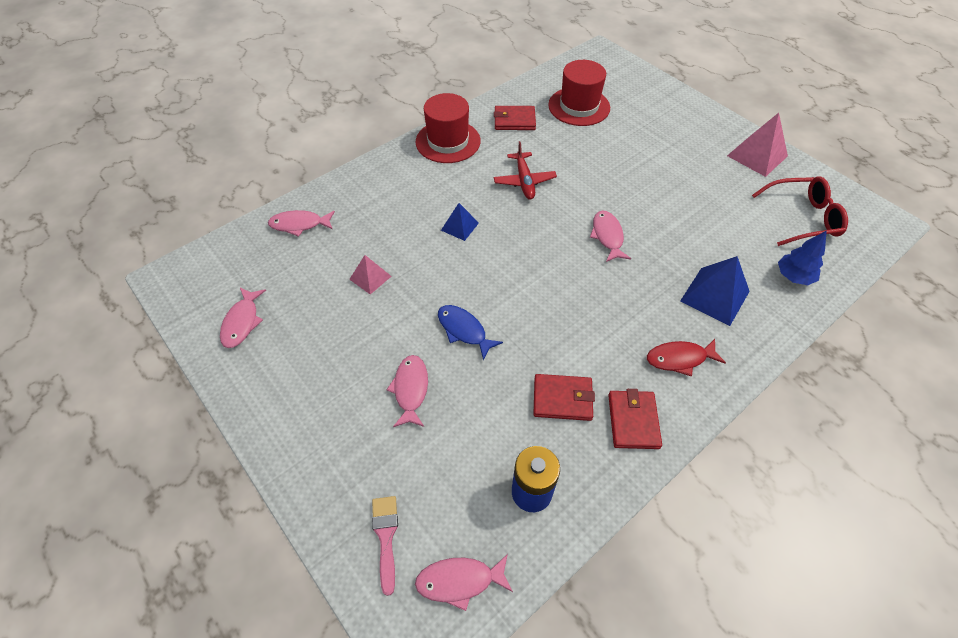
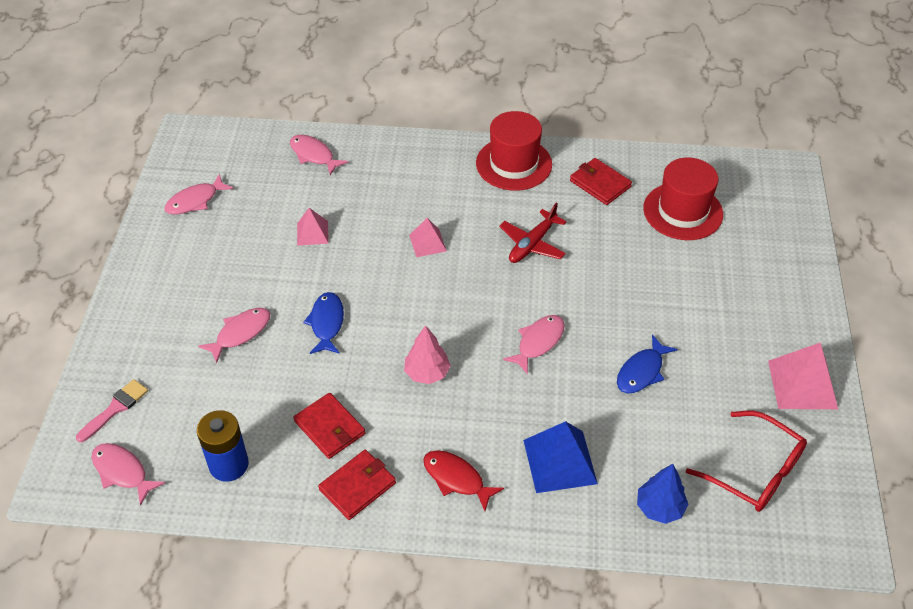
camera: 45 degrees right, 5 degrees down
(460, 226) = (428, 243): blue pyramid -> pink pyramid
(572, 308) = (427, 373): none -> pink tree
(681, 209) = (641, 372): none -> blue fish

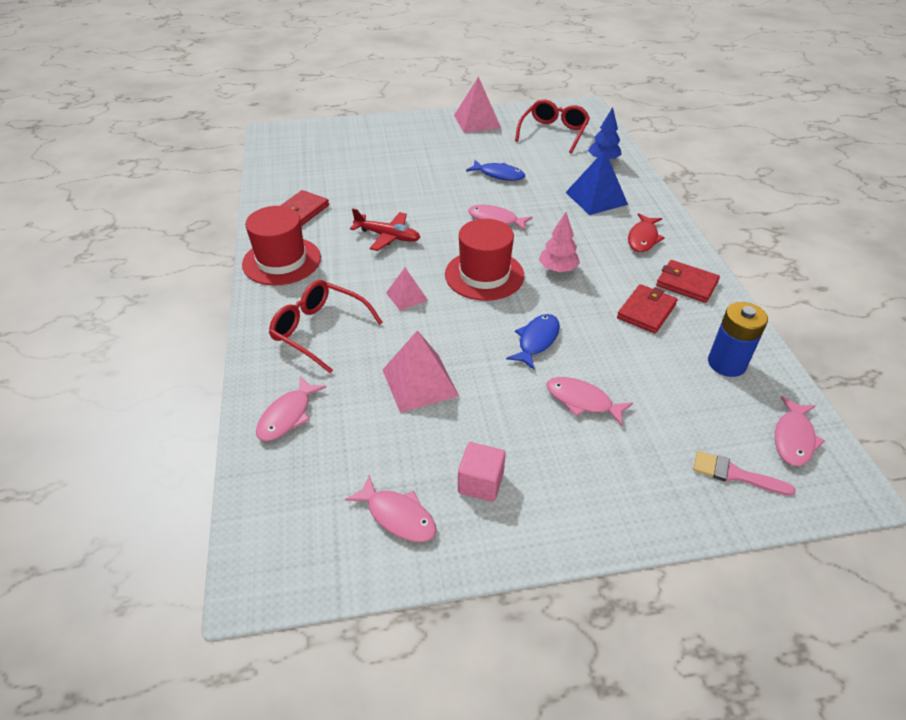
camera: 105 degrees left, 5 degrees down
(197, 248) = (480, 483): none -> pink cube
(312, 233) = (419, 382): pink pyramid -> pink pyramid, size x1.70
(327, 323) = (536, 340): blue fish -> blue fish turned 135 degrees clockwise
(403, 180) = (319, 330): none -> red glasses
(683, 211) = (327, 171): red hat -> red hat (484, 275)

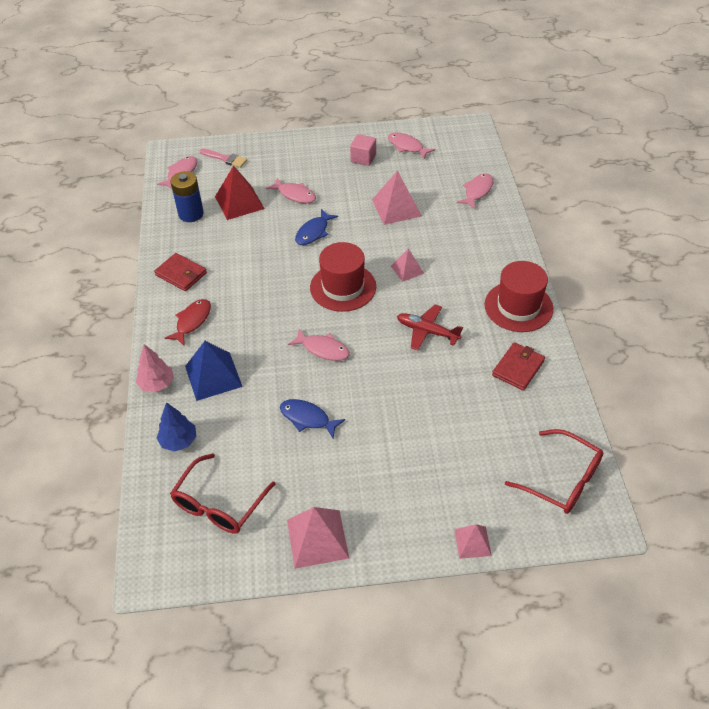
camera: 175 degrees left, 5 degrees up
(319, 330) = (470, 244): red glasses -> red glasses (562, 480)
(368, 122) = (472, 542): none -> pink pyramid
(558, 269) = (280, 291): pink tree -> pink tree (157, 384)
(646, 311) = (225, 252): red wallet -> none
(664, 385) = (239, 202): none -> red pyramid

